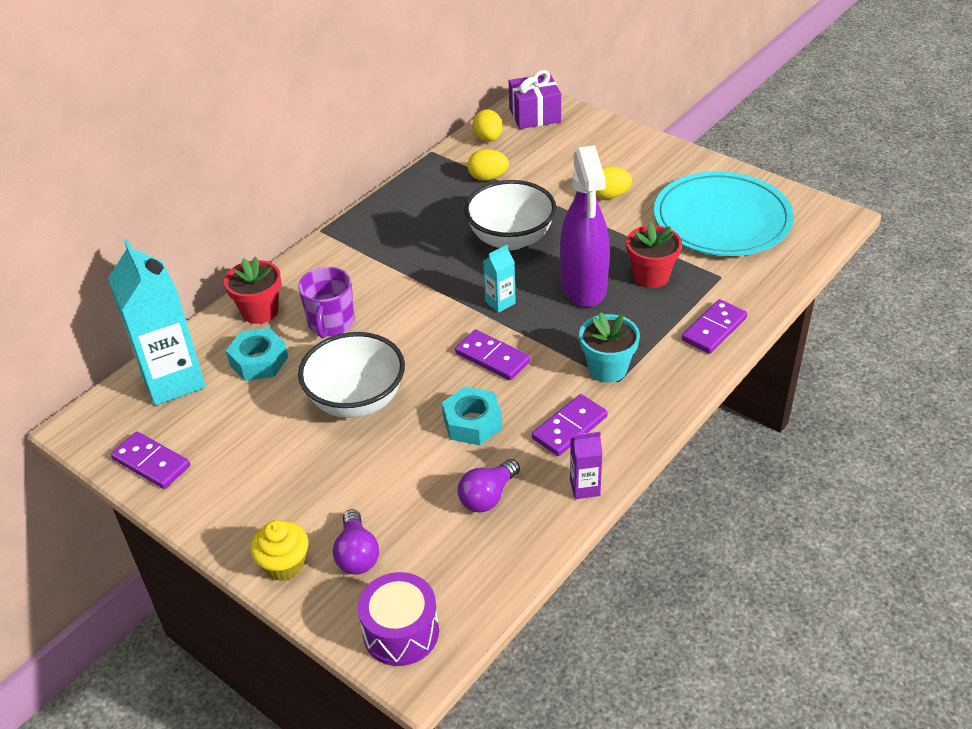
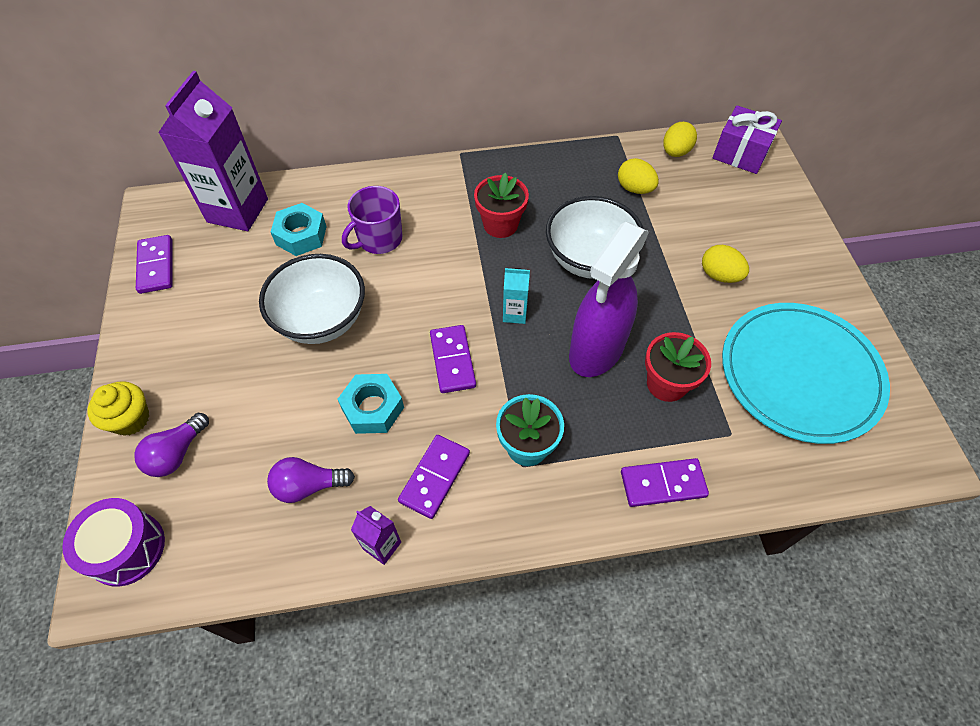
camera: 40 degrees right, 15 degrees up
(173, 380) = (237, 210): turquoise carton -> purple carton
(260, 311) = (347, 194): red flower pot -> red flower pot (500, 224)
(569, 427) = (435, 477): purple domino -> purple domino turned 60 degrees counterclockwise

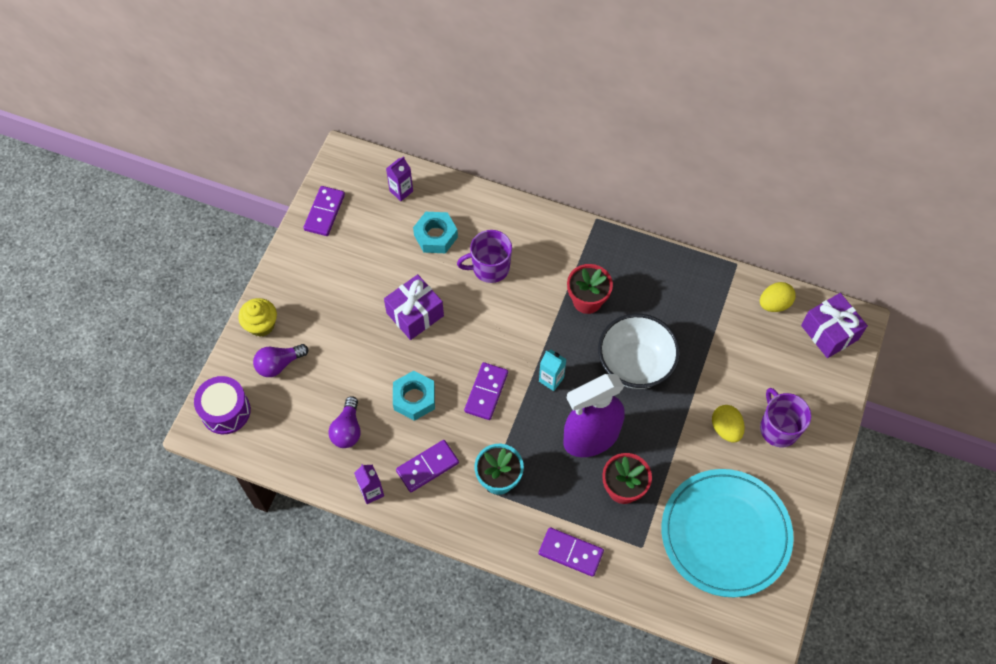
camera: 30 degrees right, 5 degrees up
(237, 210) = (401, 191): purple carton -> purple carton, size x0.45
(309, 486) = (347, 429): purple light bulb -> purple light bulb turned 105 degrees counterclockwise
(322, 320) = (415, 314): white bowl -> purple gift
(634, 189) = (714, 321): yellow egg -> none
(765, 251) = (778, 428): none -> purple mug

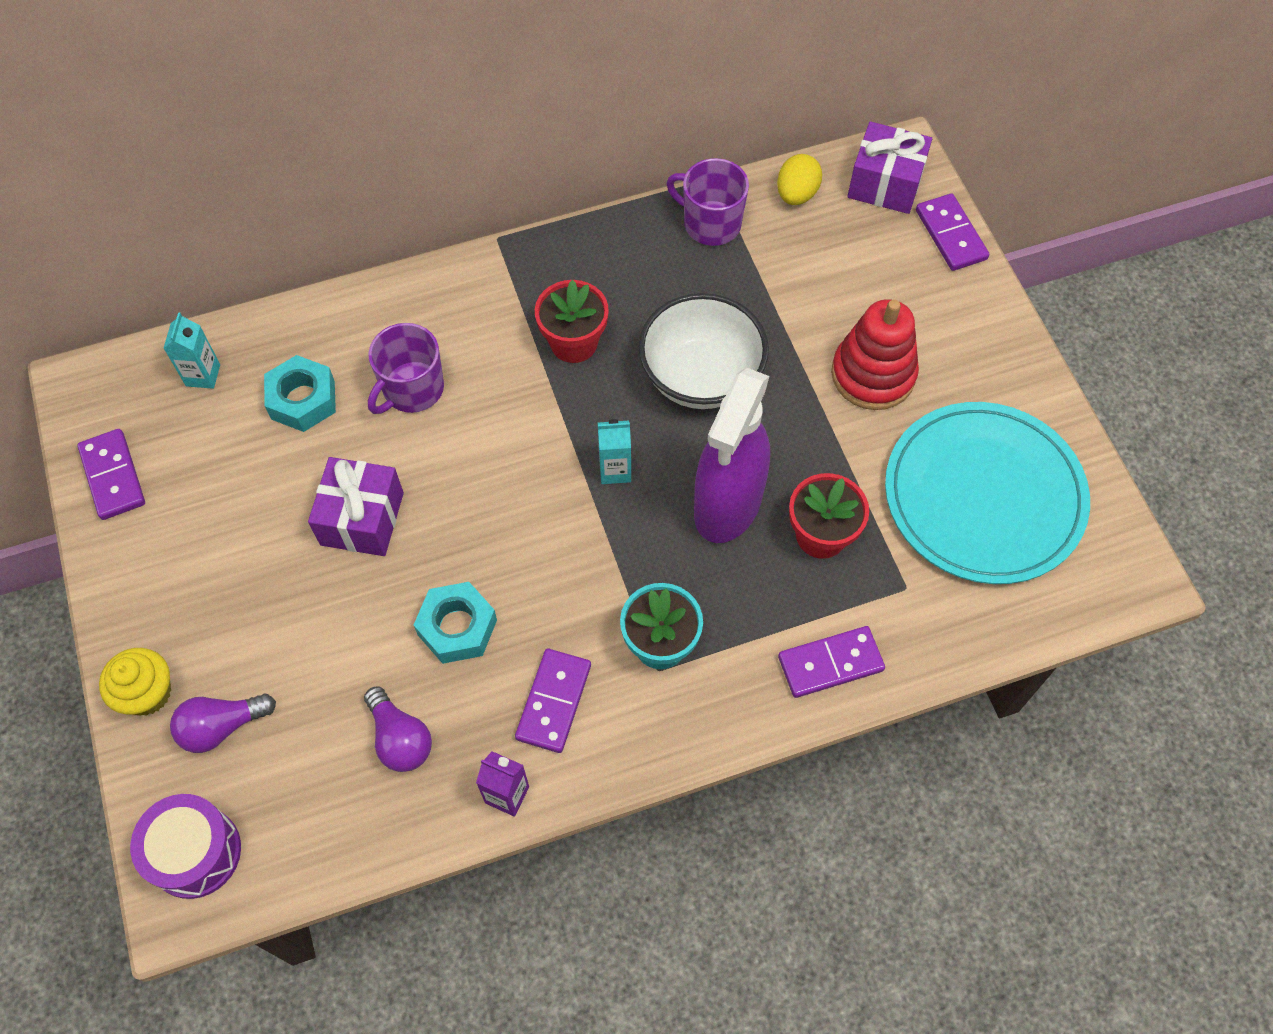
camera: 40 degrees left, 0 degrees up
(279, 364) = (222, 726): purple light bulb -> purple light bulb turned 45 degrees clockwise
(401, 191) = (203, 375): purple carton -> turquoise carton
(486, 392) = (546, 547): purple domino -> purple domino (950, 235)
(726, 429) = (873, 374): yellow egg -> red stacking toy
(778, 428) = (929, 330): purple mug -> purple mug (710, 223)

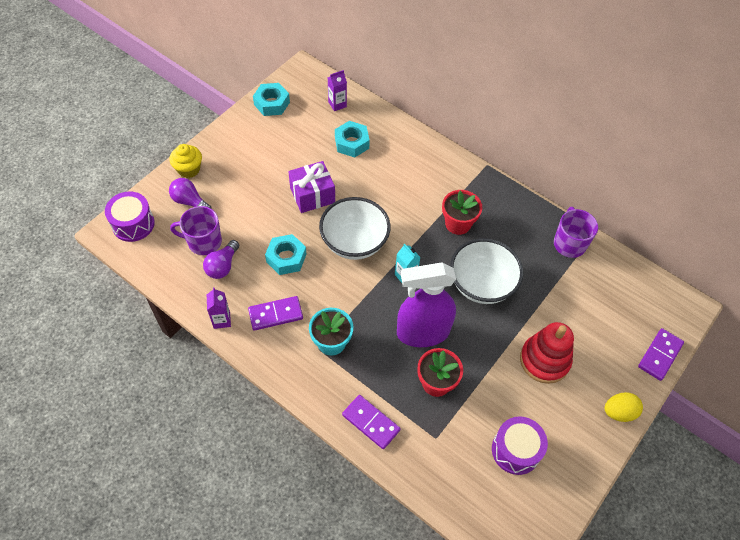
camera: 55 degrees right, 5 degrees down
(113, 476) = (272, 103): purple domino -> turquoise nut
(203, 375) = (337, 104): turquoise carton -> purple carton
(412, 389) = (386, 177): purple mug -> purple mug (203, 242)
(502, 507) = (354, 242): none -> white bowl
(796, 194) = (619, 271): yellow egg -> yellow egg (619, 412)
(885, 184) = (662, 308): purple gift -> none
(984, 496) = (516, 450): turquoise plate -> purple drum

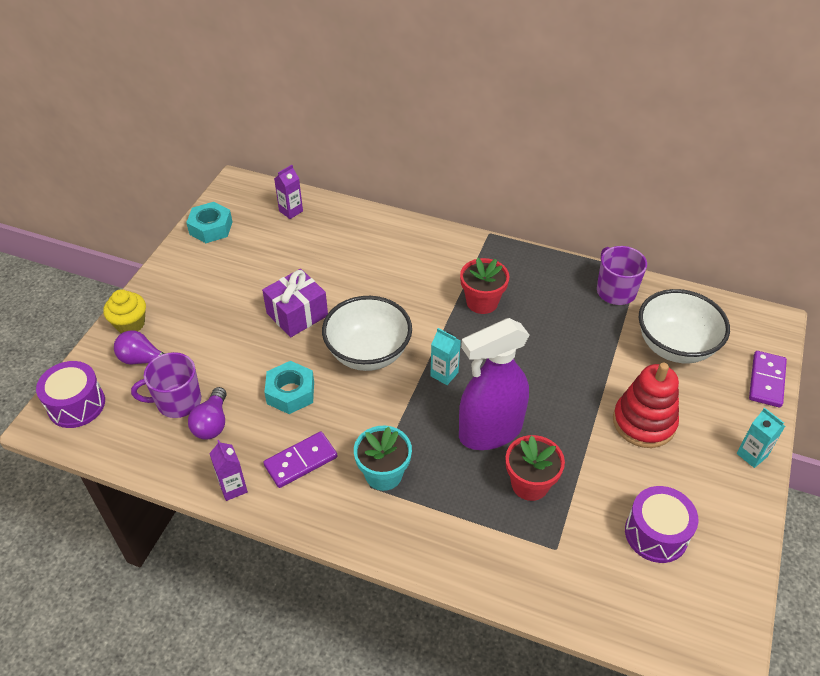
camera: 15 degrees left, 10 degrees down
(352, 143) = (323, 247): turquoise nut -> none
(371, 422) = (469, 555): purple domino -> none
(481, 285) = (536, 360): white bowl -> white bowl (675, 346)
(619, 412) = (752, 455): yellow egg -> turquoise carton

